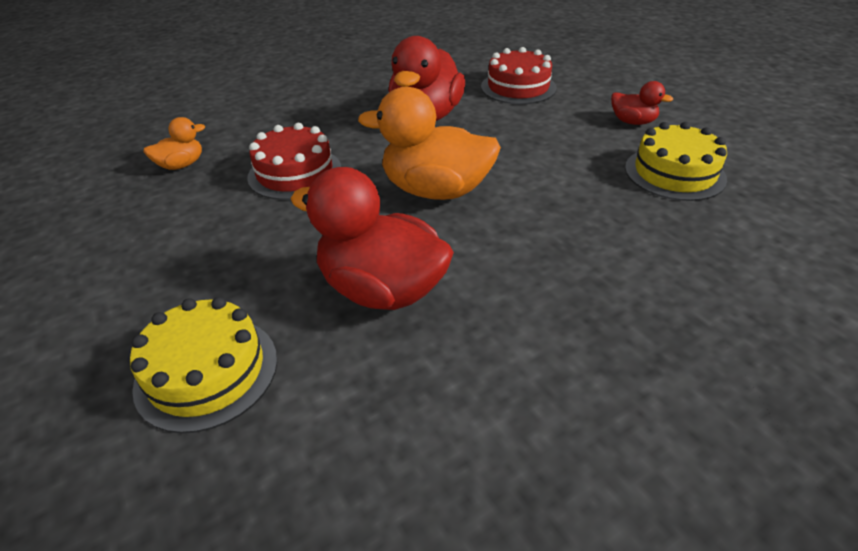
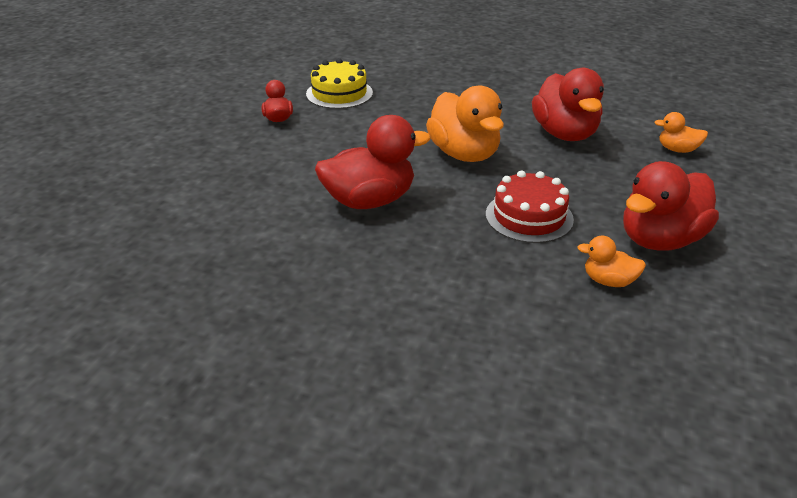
camera: 130 degrees left, 5 degrees down
(157, 220) = (660, 239): none -> red duck
(207, 372) = (677, 150): yellow cake -> orange duck
(518, 87) = (258, 180): red cake -> none

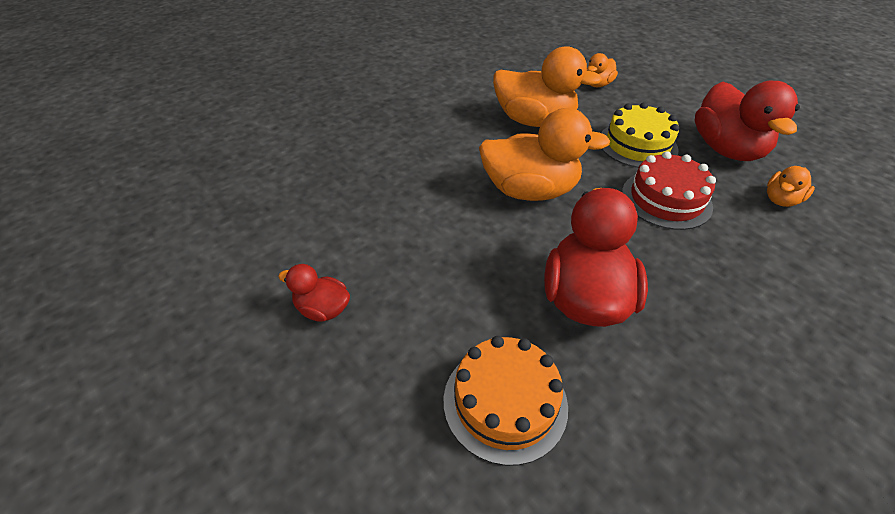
camera: 60 degrees left, 10 degrees up
(259, 191) = (505, 402): none -> orange cake
(339, 93) = (313, 227): yellow cake -> yellow cake (637, 145)
(565, 134) = (534, 121): red duck -> orange duck

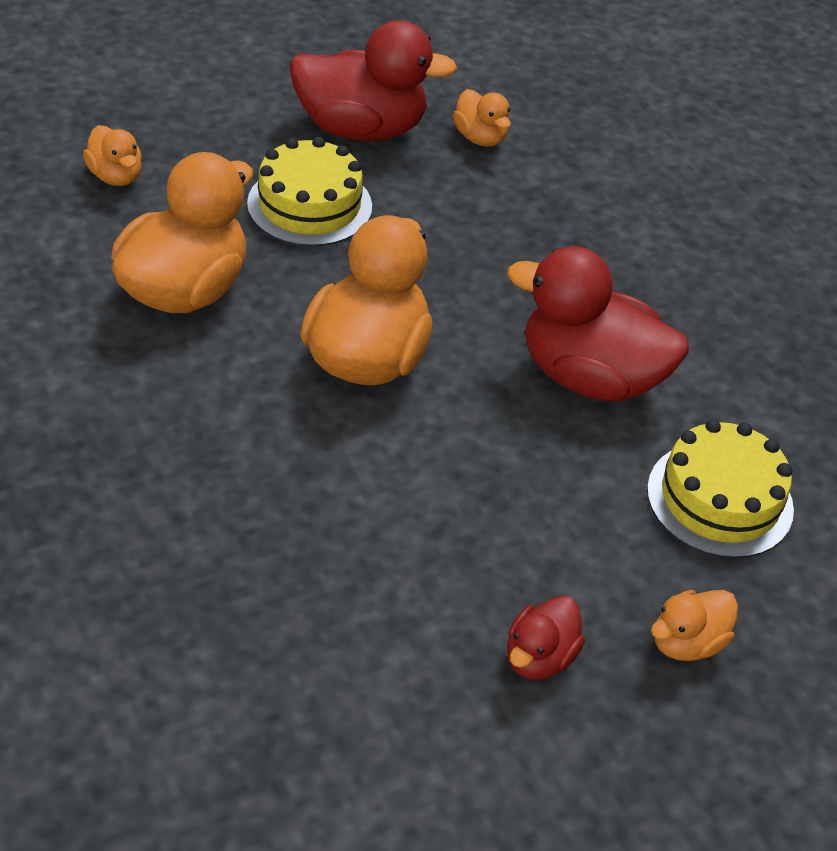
camera: 80 degrees left, 0 degrees up
(352, 395) = (686, 642): none -> orange duck
(505, 402) = (719, 499): orange cake -> yellow cake
(666, 199) = (441, 232): red cake -> none

